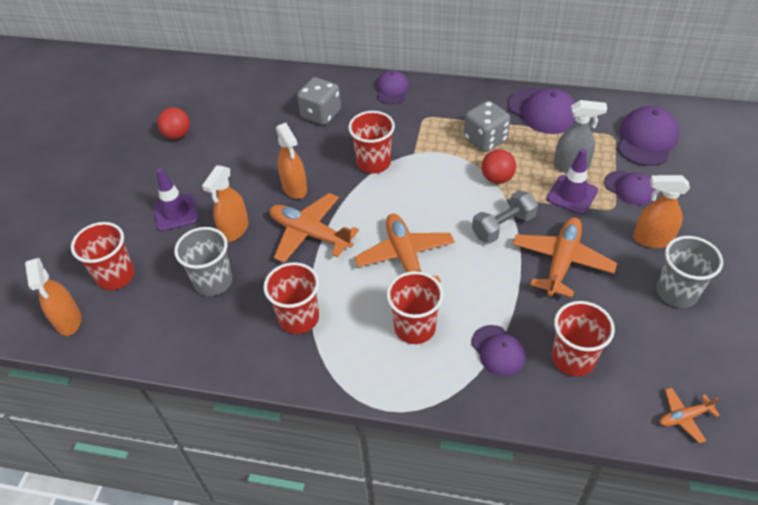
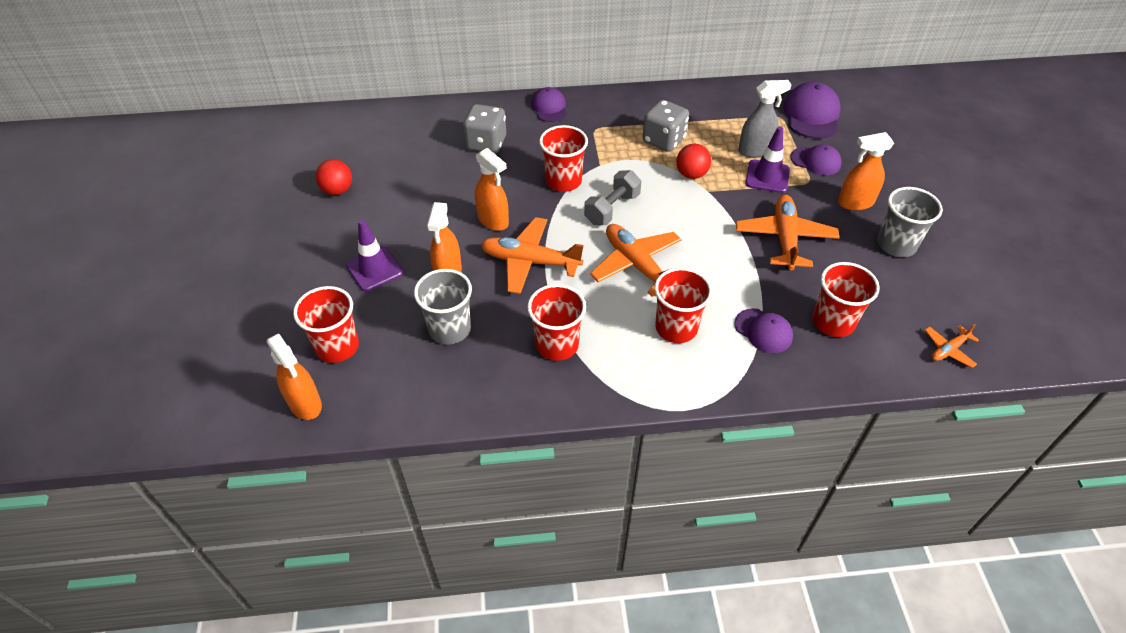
camera: 20 degrees left, 0 degrees up
(503, 226) = (717, 217): grey dumbbell -> grey dumbbell (612, 209)
(542, 111) = (706, 105): purple cap -> none

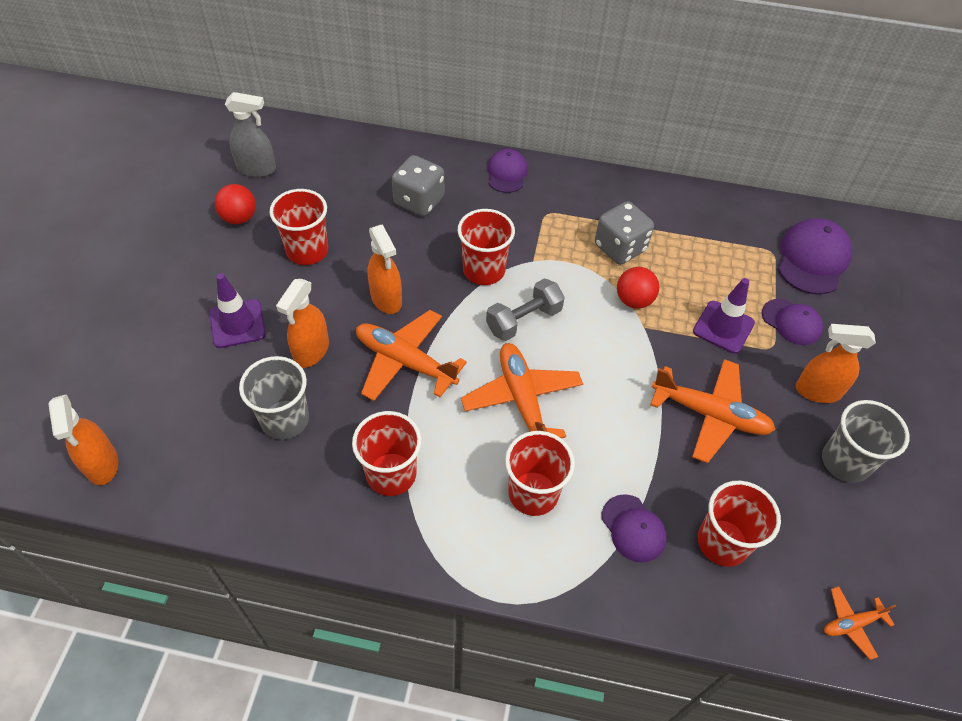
camera: 15 degrees right, 5 degrees up
(337, 347) = (161, 406): red cup -> red cup (307, 250)
(755, 150) = (723, 289): grey spray bottle -> grey spray bottle (257, 169)
(785, 238) = (710, 415): orange plane -> orange plane turned 90 degrees clockwise

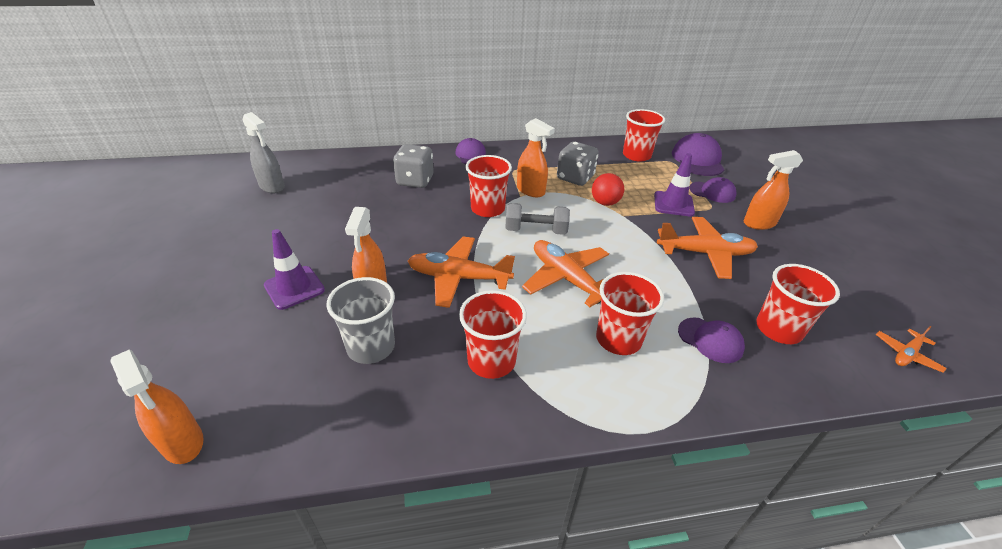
camera: 20 degrees left, 15 degrees down
(239, 218) = (268, 218): red ball -> none
(257, 169) = (272, 187): grey spray bottle -> grey spray bottle turned 60 degrees clockwise
(307, 250) = (338, 226): red cup -> red cup (636, 155)
(386, 299) = (421, 242): orange spray bottle -> orange spray bottle (531, 191)
(523, 320) = (536, 230): grey dumbbell -> grey dumbbell turned 60 degrees clockwise
(845, 462) = (810, 257): grey cup -> none

